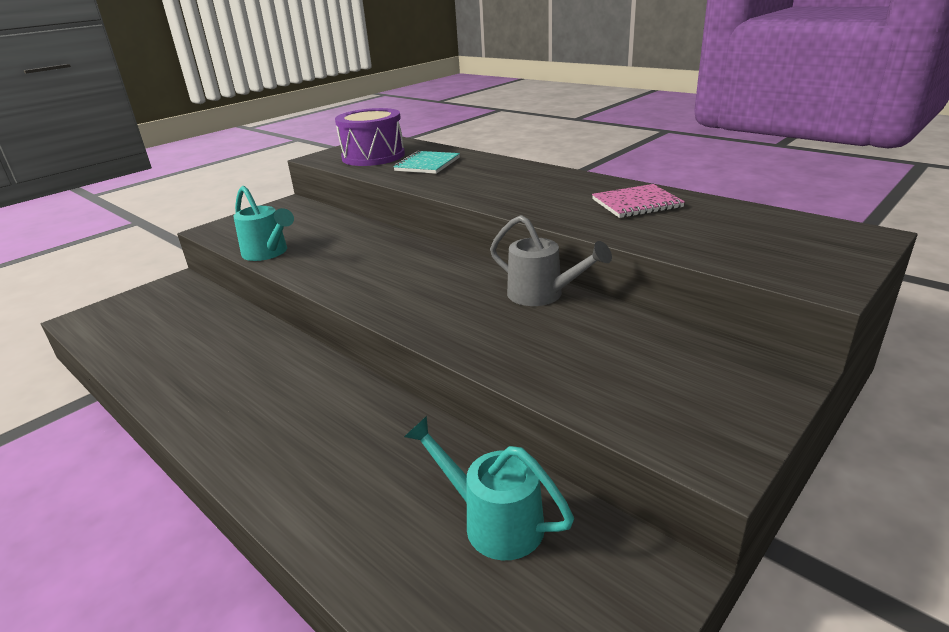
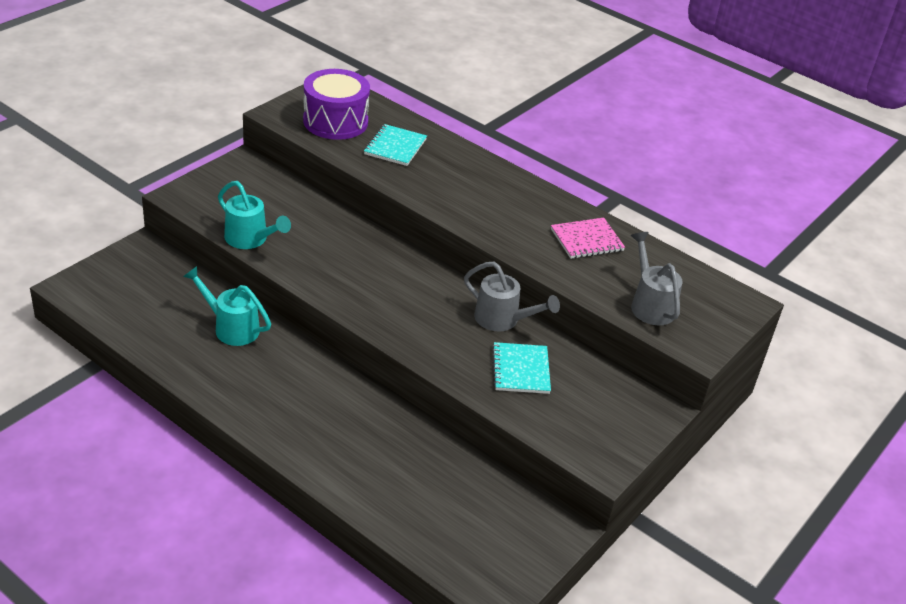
camera: 10 degrees left, 10 degrees up
(493, 521) = (464, 493): turquoise watering can -> turquoise watering can (231, 327)
(568, 342) = (520, 370): none -> turquoise notebook
(733, 247) = (650, 304): none -> grey watering can

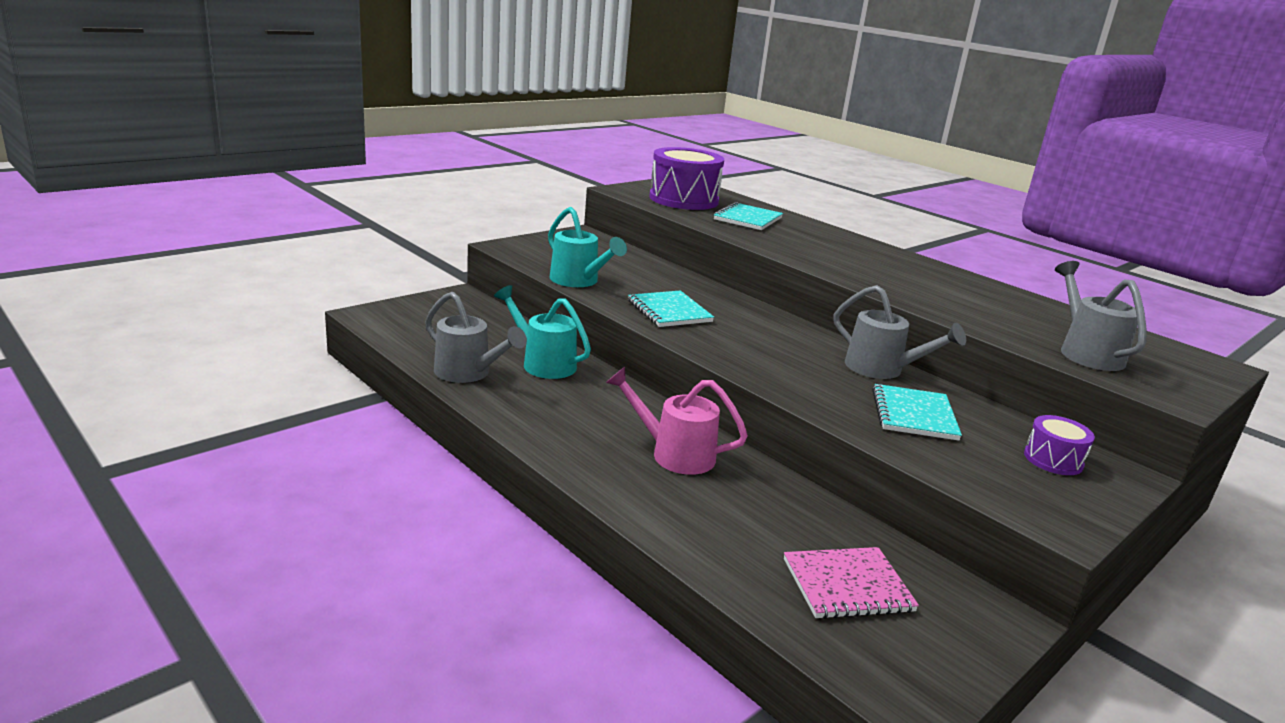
camera: 10 degrees right, 15 degrees down
(172, 349) = (468, 373): none -> grey watering can
(331, 270) = (669, 311): none -> turquoise notebook
(345, 415) = (674, 454): none -> pink watering can
(587, 240) = (983, 297): pink notebook -> pink notebook (847, 585)
(613, 403) = (1053, 460): none -> purple drum

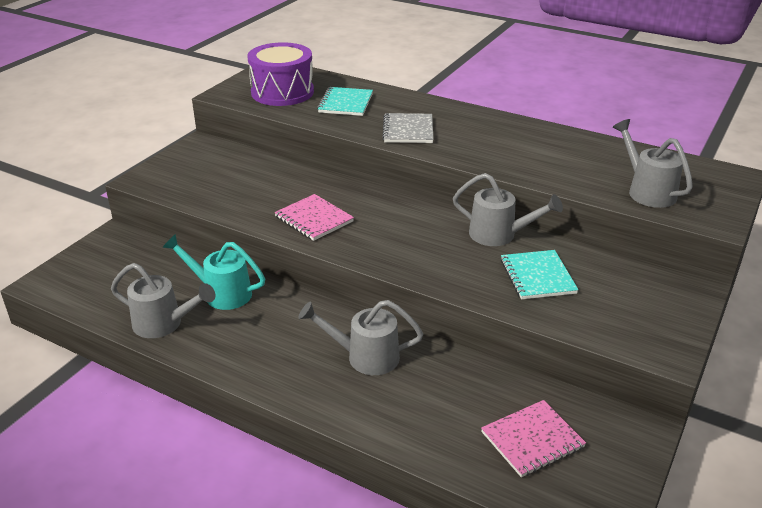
camera: 15 degrees left, 10 degrees up
(578, 281) = (224, 205): turquoise watering can -> none
(669, 311) = (314, 219): turquoise notebook -> pink notebook
(674, 454) = (365, 357): pink watering can -> grey watering can
(807, 250) = (408, 130): none -> grey notebook
(1053, 460) = (644, 291): purple drum -> none

